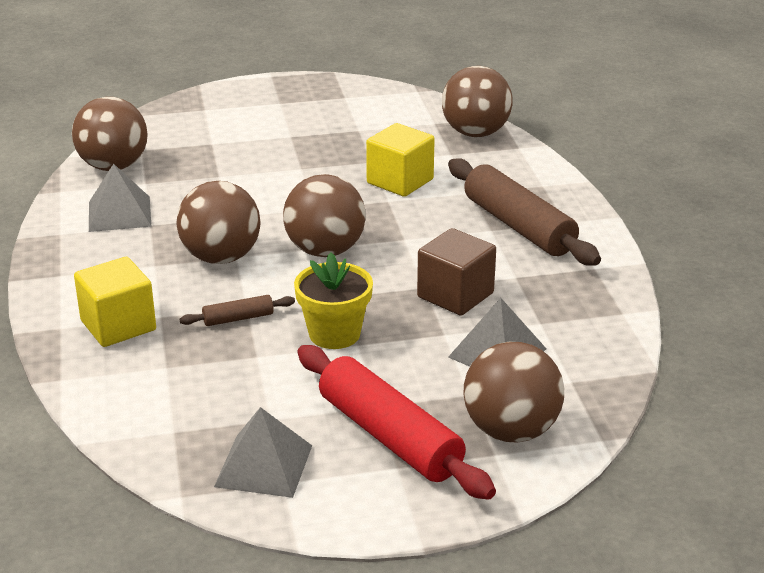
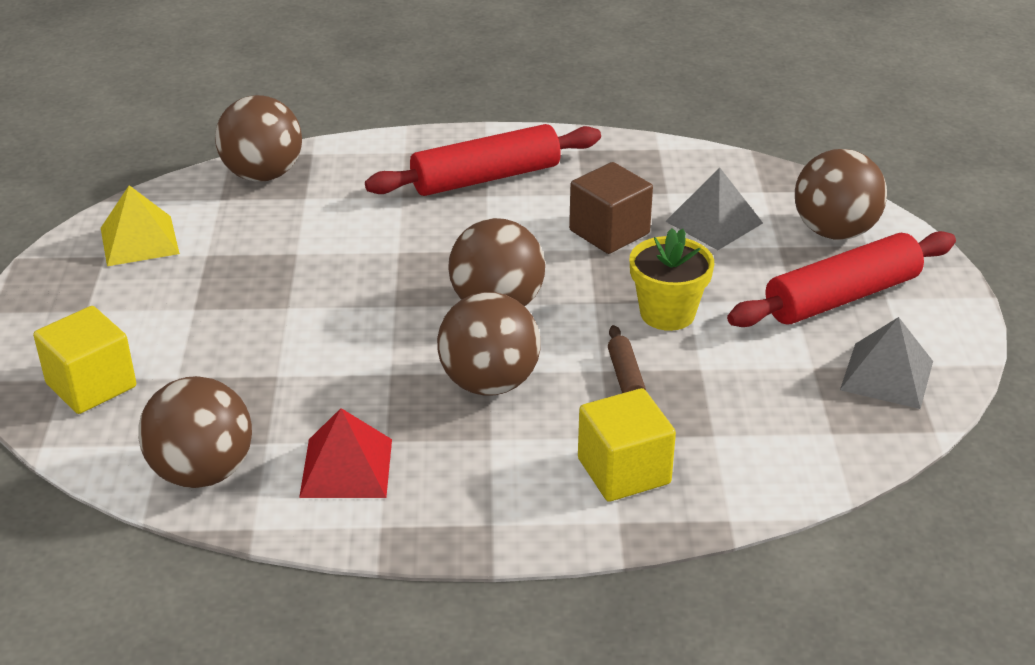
camera: 80 degrees left, 5 degrees up
(119, 214) = (346, 468): grey pyramid -> red pyramid
(367, 105) = (139, 240): none -> yellow pyramid
(400, 181) = (356, 238): yellow cube -> yellow cube (91, 385)
(518, 226) = (486, 178): brown rolling pin -> red rolling pin

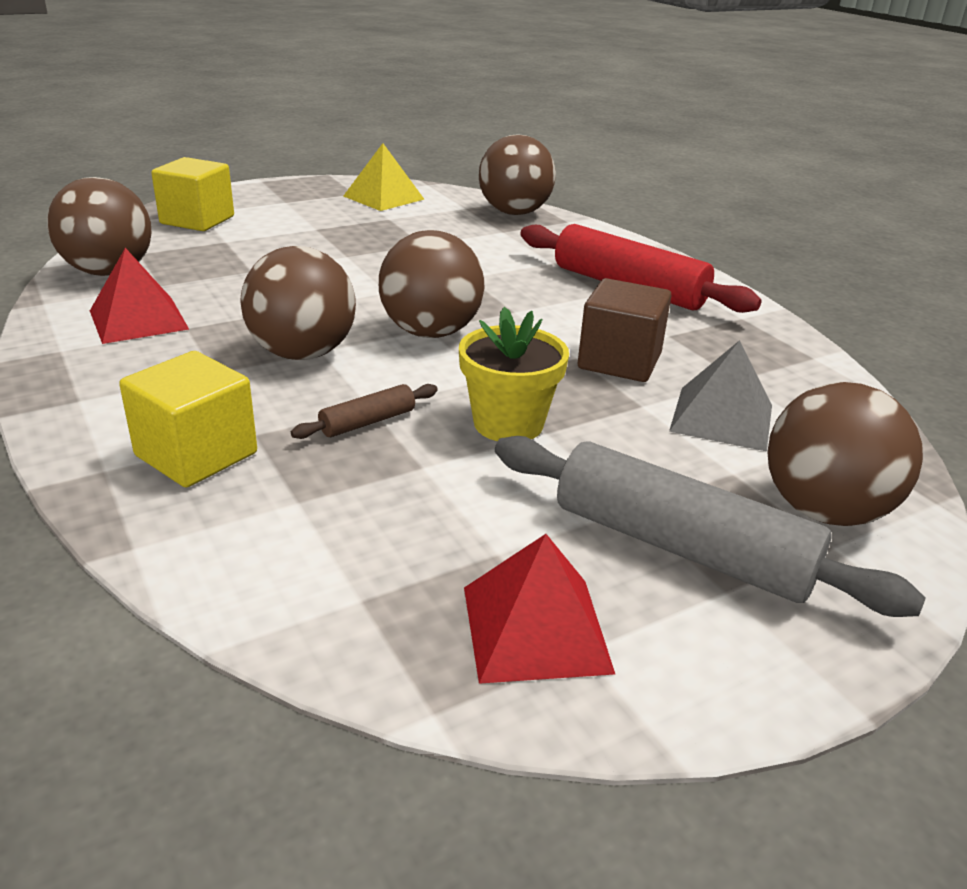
camera: 60 degrees right, 5 degrees down
(842, 297) = (681, 547): red rolling pin -> grey rolling pin
(886, 375) = (535, 628): grey pyramid -> red pyramid

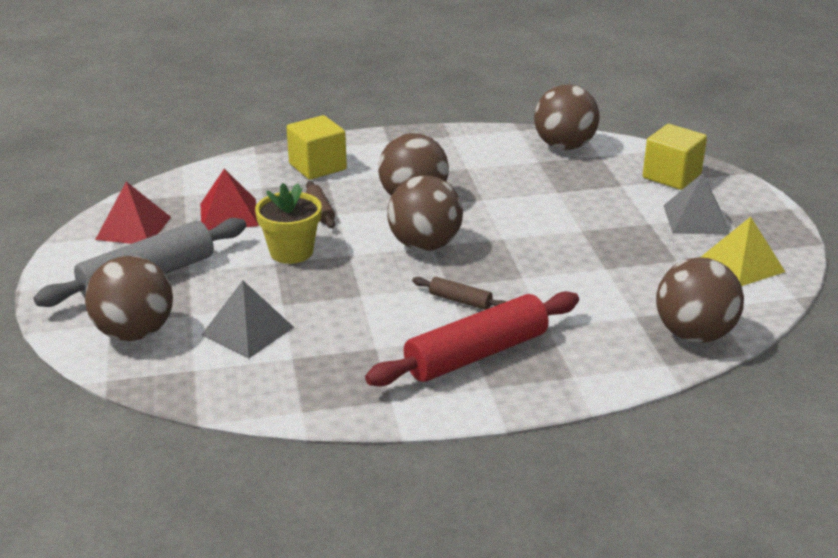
camera: 110 degrees right, 0 degrees up
(138, 320) = (483, 155): red pyramid -> red pyramid (229, 214)
(299, 211) = (696, 219): none -> grey pyramid
(540, 302) = (460, 301): none -> brown rolling pin
(619, 361) = (345, 311): brown cube -> none

